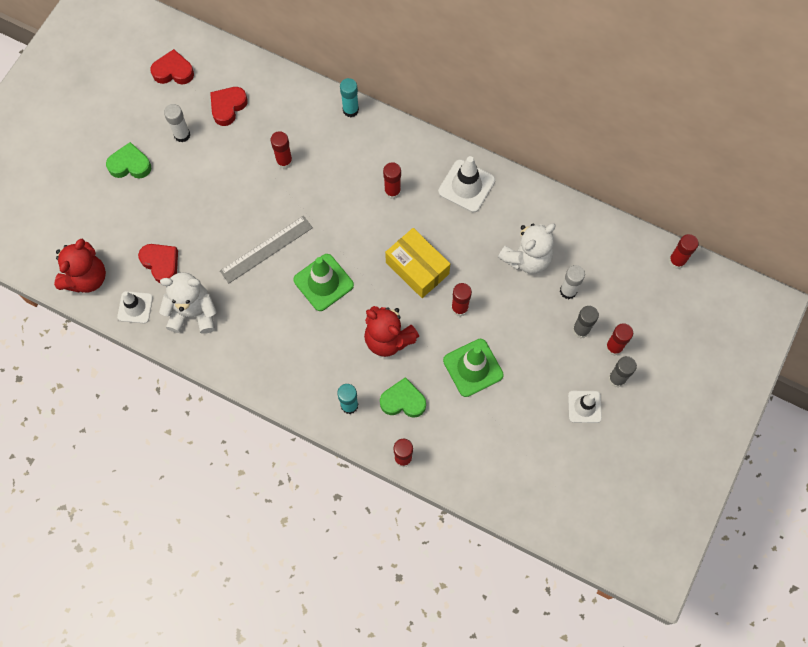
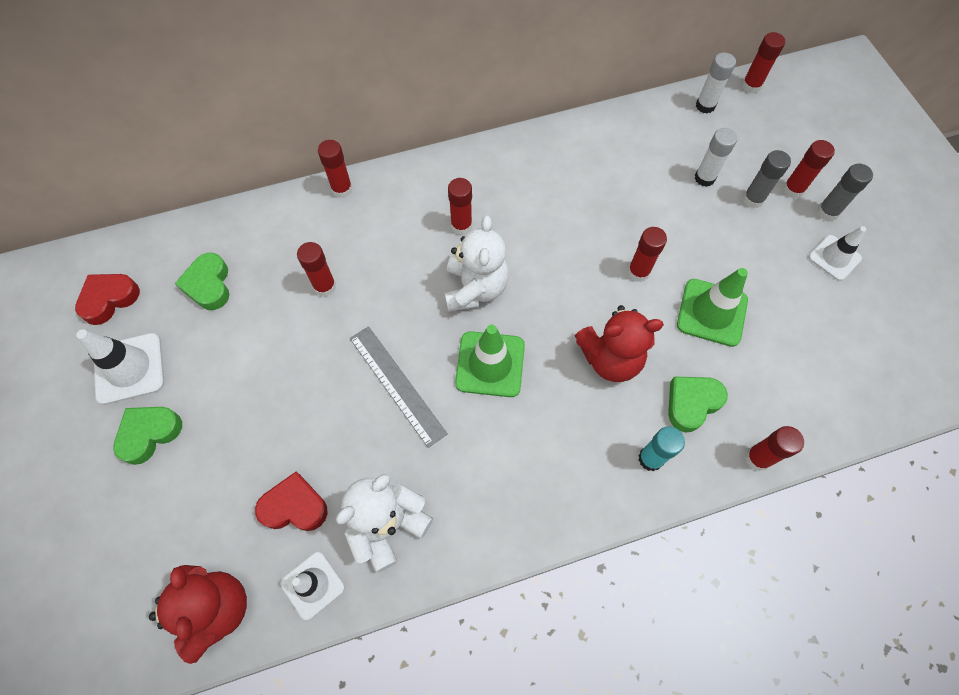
camera: 45 degrees left, 5 degrees down
(182, 135) = (183, 352): white glue stick -> white glue stick (705, 106)
(228, 107) = (209, 285): red heart -> green heart
(266, 249) = (397, 385): grey ruler -> grey ruler turned 45 degrees counterclockwise
(350, 110) = (342, 189): turquoise glue stick -> red glue stick
(417, 268) = (561, 271): yellow box -> none
(466, 186) = (521, 167): white traffic cone -> white traffic cone (129, 368)
(527, 258) = (641, 181): white teddy bear -> white teddy bear (475, 289)

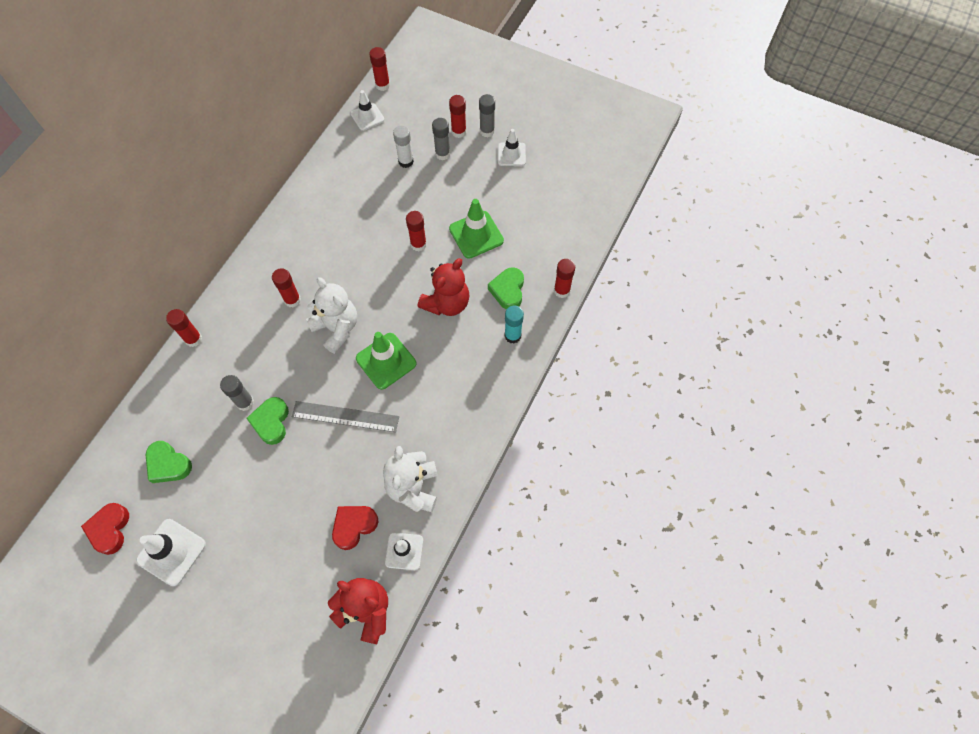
camera: 45 degrees left, 0 degrees up
(149, 434) = (226, 571): green heart -> green heart (271, 422)
(325, 286) = (245, 402): red glue stick -> grey glue stick
(705, 106) = (367, 117): white glue stick -> white traffic cone

